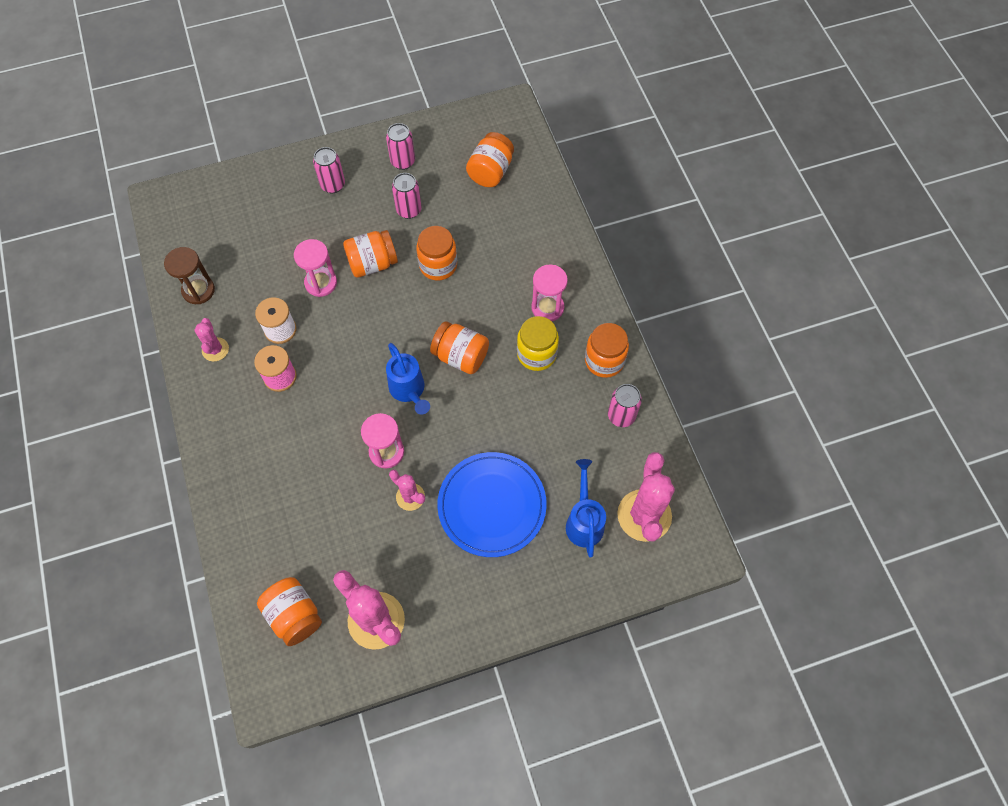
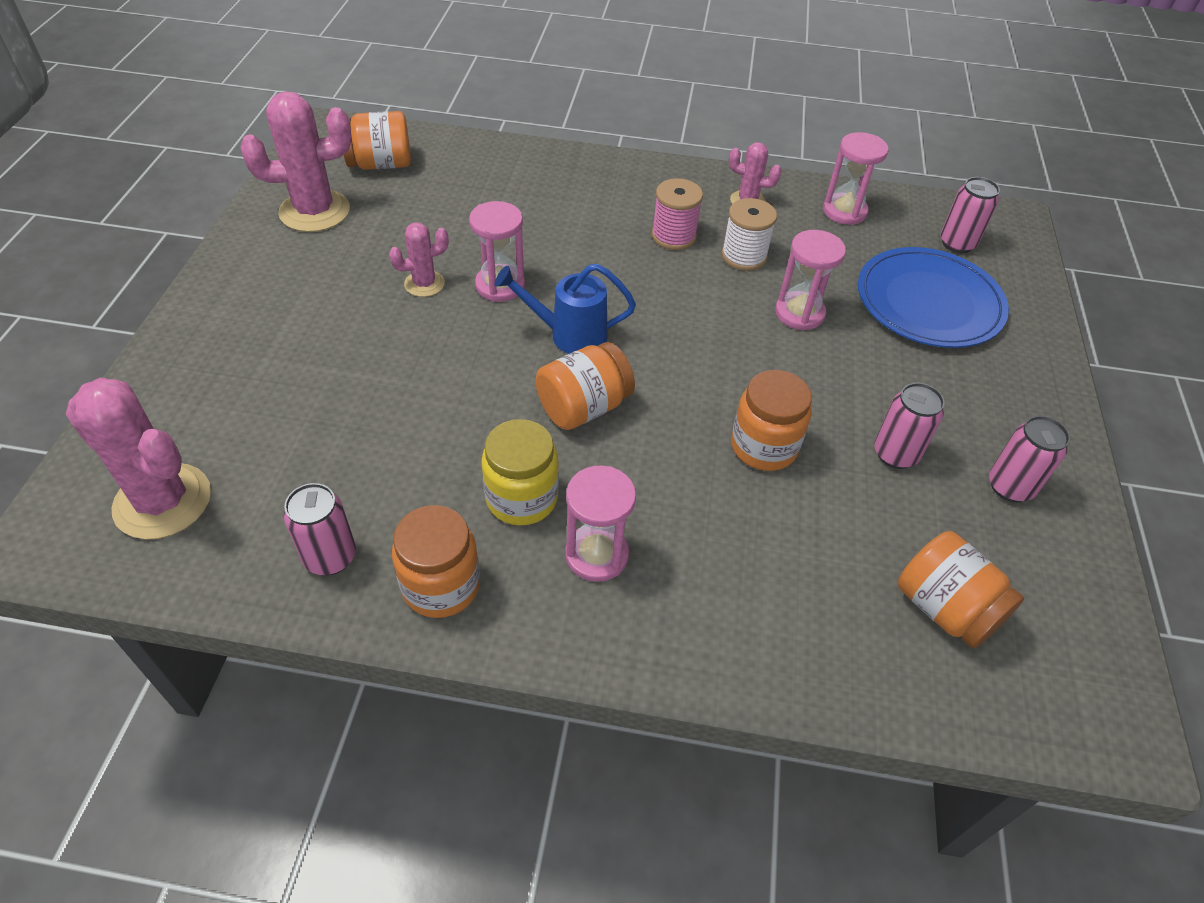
camera: 115 degrees right, 15 degrees down
(198, 290) = (844, 211): brown hourglass -> pink hourglass
(333, 185) = (983, 383): pink can -> pink can (957, 244)
(372, 263) = (806, 374): orange jar -> none
(492, 505) = (343, 348): blue plate -> blue plate (929, 302)
(584, 521) = (228, 429): blue watering can -> none

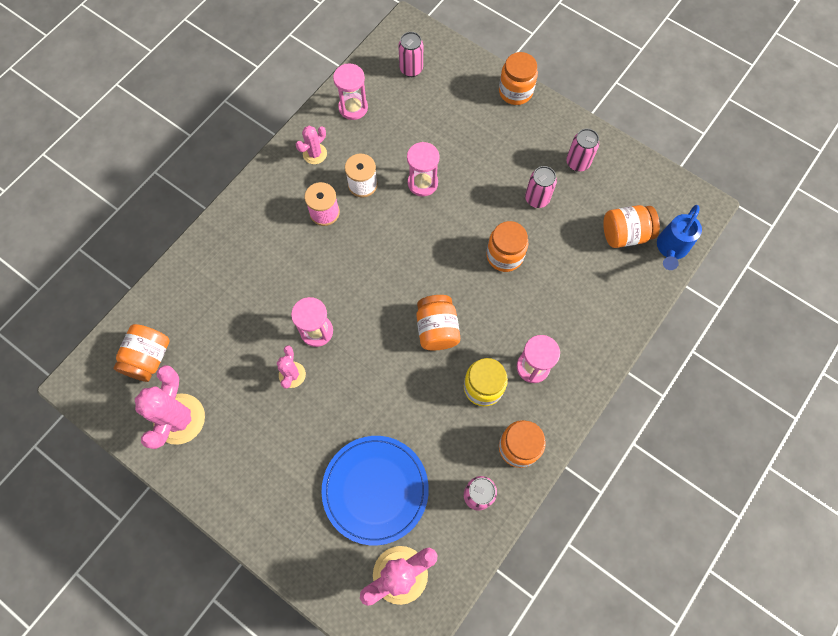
camera: 60 degrees left, 20 degrees up
(569, 335) = (379, 311): blue watering can -> blue watering can (670, 249)
(929, 302) = (447, 114): blue plate -> blue plate (375, 489)
(1046, 363) = (515, 92): none -> orange jar

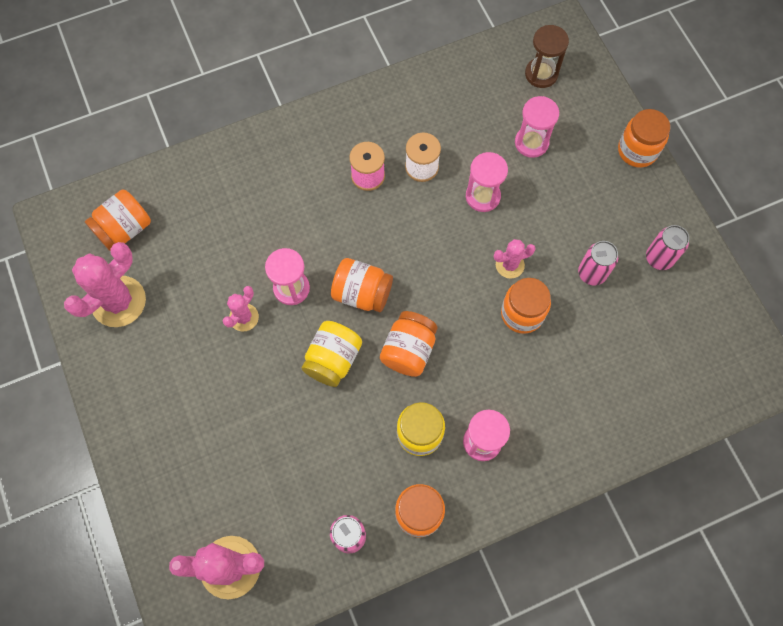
camera: 30 degrees right, 0 degrees up
(315, 154) = (393, 112): pink cactus -> pink cactus (510, 265)
(353, 107) = (458, 85): pink hourglass -> pink hourglass (531, 142)
(375, 489) = (255, 472): blue plate -> none
(383, 368) = (333, 359): none -> yellow jar
(411, 69) = (541, 74): pink can -> brown hourglass
(625, 234) = (664, 359): orange jar -> orange jar (362, 293)
(670, 249) = (705, 401): blue watering can -> none

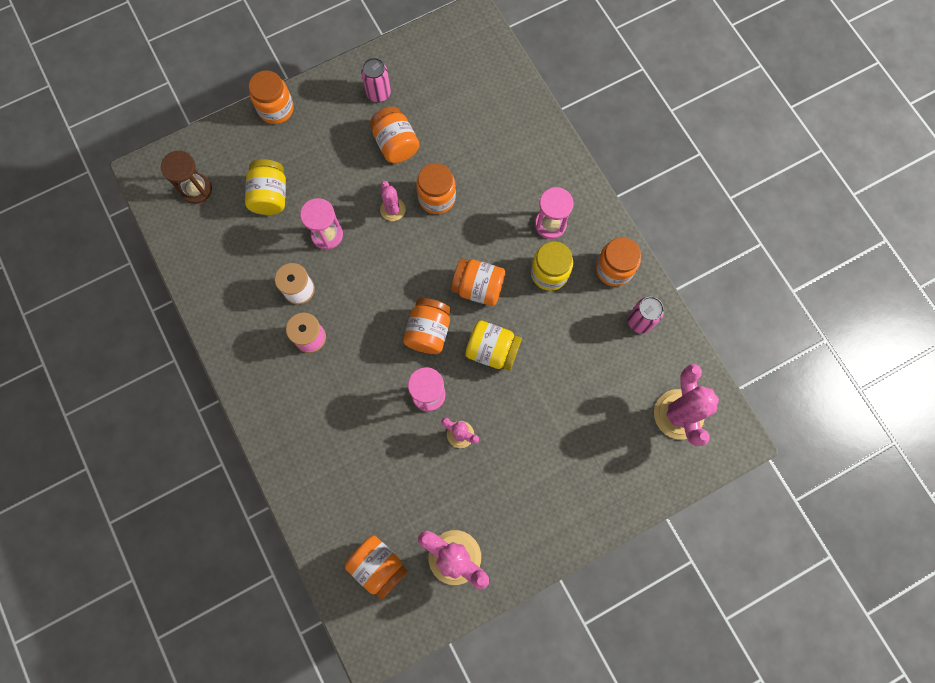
camera: 95 degrees left, 5 degrees up
(531, 142) = (270, 196): pink hourglass -> yellow jar
(592, 273) = (396, 144): pink can -> orange jar

